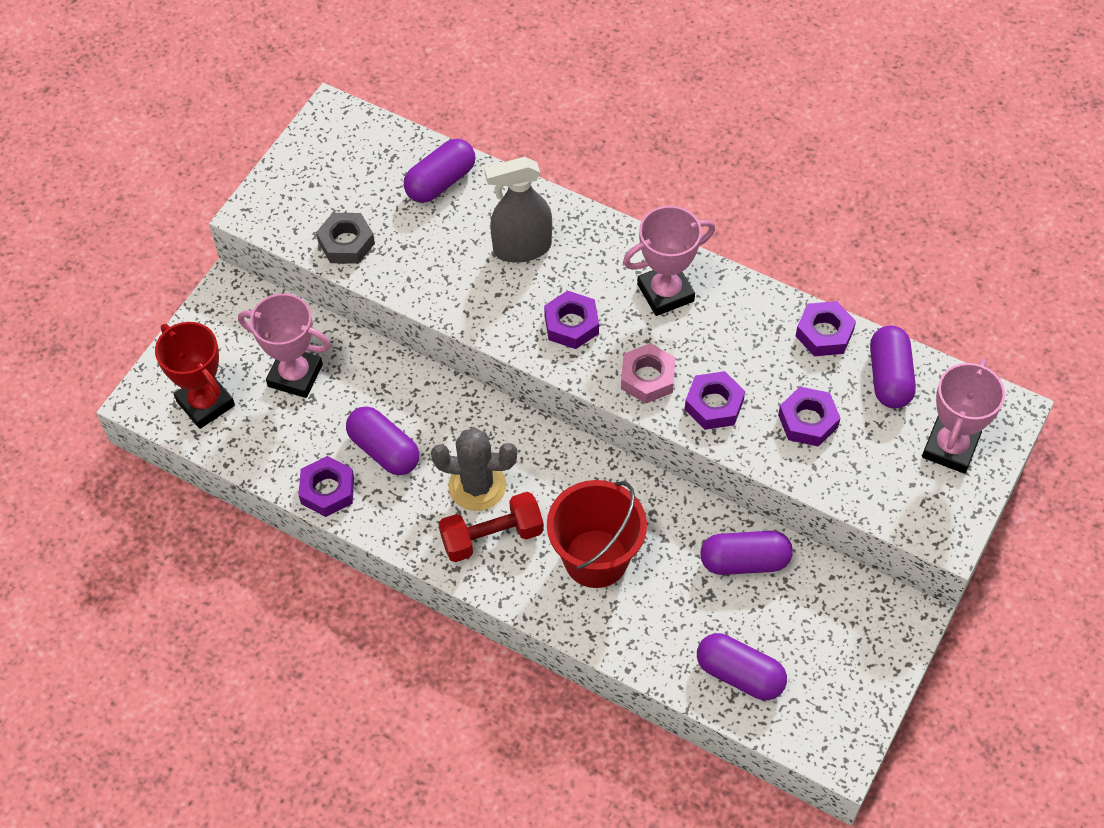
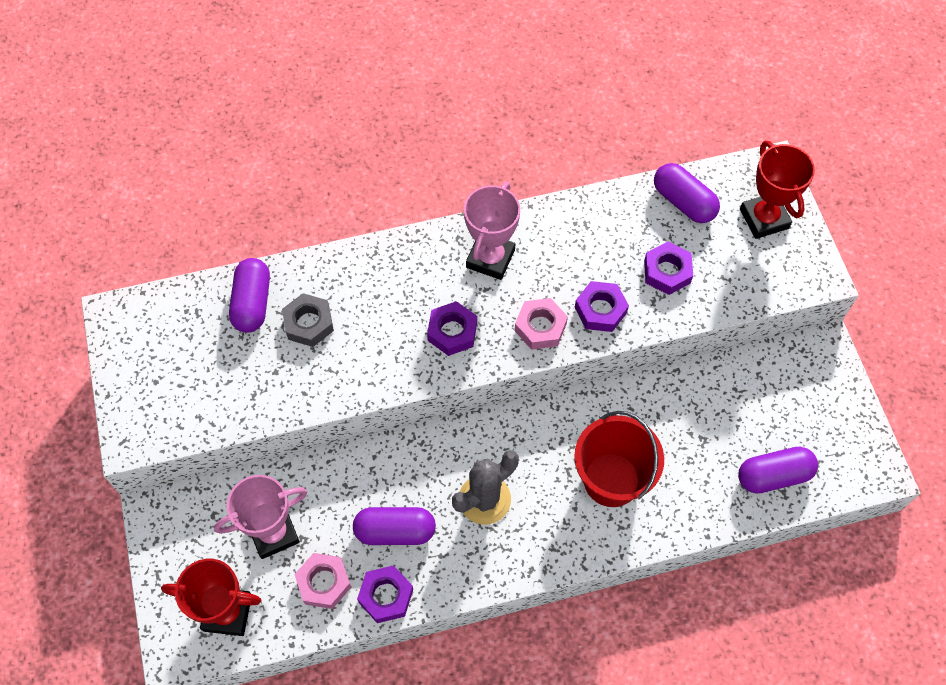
camera: 45 degrees left, 5 degrees up
(293, 441) = (324, 583): none -> pink nut
(346, 243) = (229, 404): grey nut -> grey nut (309, 323)
(492, 537) = (531, 526): red dumbbell -> none
(522, 248) = (361, 305): grey spray bottle -> none
(744, 561) = (700, 398): purple capsule -> none
(824, 333) = (616, 205): purple nut -> none
(950, 448) = (764, 219): pink trophy -> red trophy

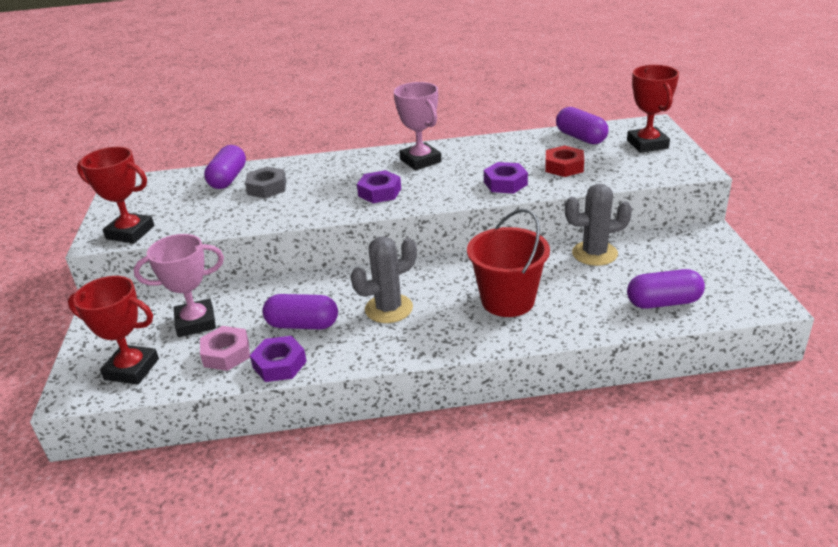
camera: 10 degrees right, 30 degrees down
(166, 425) = (130, 232): none -> red trophy
(490, 258) = (420, 161): pink trophy -> pink trophy turned 60 degrees counterclockwise
(540, 327) = (453, 191): pink nut -> none
(667, 272) = (564, 167): purple nut -> red nut
(700, 391) = (594, 253): none -> grey cactus

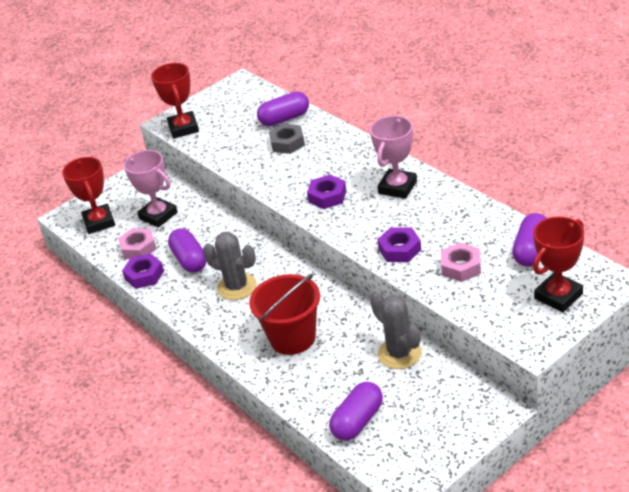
camera: 60 degrees right, 5 degrees up
(564, 167) = (461, 267): red nut -> pink nut
(663, 302) = (358, 421): purple capsule -> purple capsule turned 75 degrees clockwise

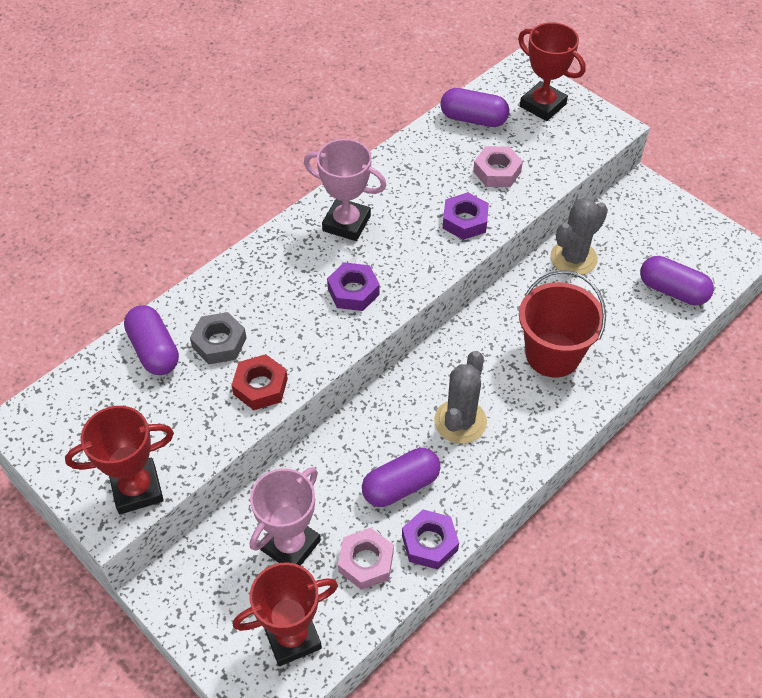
camera: 100 degrees left, 15 degrees up
(248, 164) = (260, 386): none -> red nut

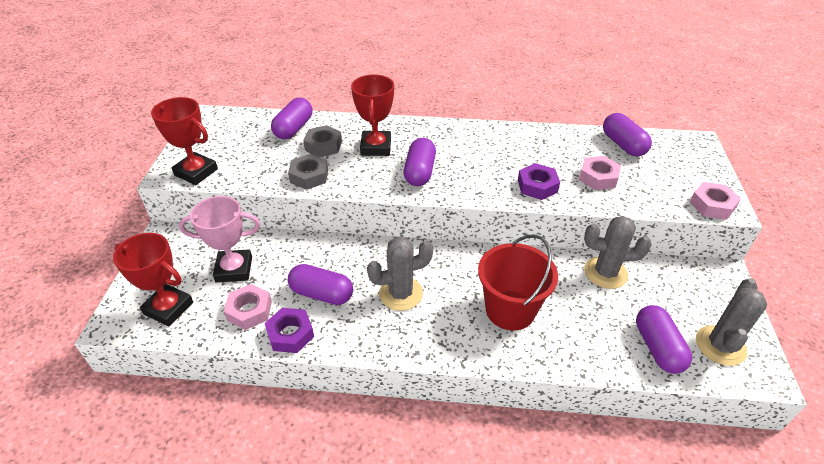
camera: 50 degrees right, 10 degrees down
(260, 386) = (309, 176): red nut -> grey nut
(346, 223) = (466, 142): pink trophy -> none
(353, 291) = (420, 172): purple nut -> purple capsule
(542, 105) = (686, 166): red trophy -> red trophy (375, 147)
(601, 132) = (712, 205): none -> pink nut
(702, 252) = (720, 345): none -> grey cactus

